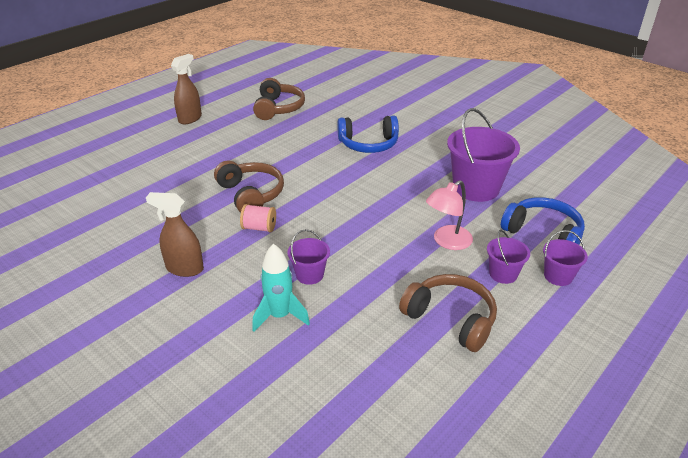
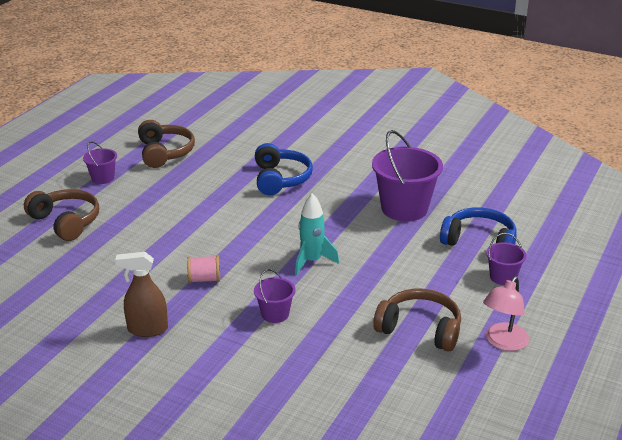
camera: 15 degrees left, 5 degrees down
(190, 118) = (69, 177): brown spray bottle -> none
(251, 194) = (179, 248): brown headphones -> brown headphones (66, 222)
(280, 316) = (263, 354): turquoise rocket -> turquoise rocket (312, 261)
(368, 144) = (280, 179): blue headphones -> blue headphones turned 75 degrees counterclockwise
(447, 242) = (394, 263): pink lamp -> pink lamp (503, 342)
(503, 274) = (454, 283): purple bucket -> purple bucket (103, 178)

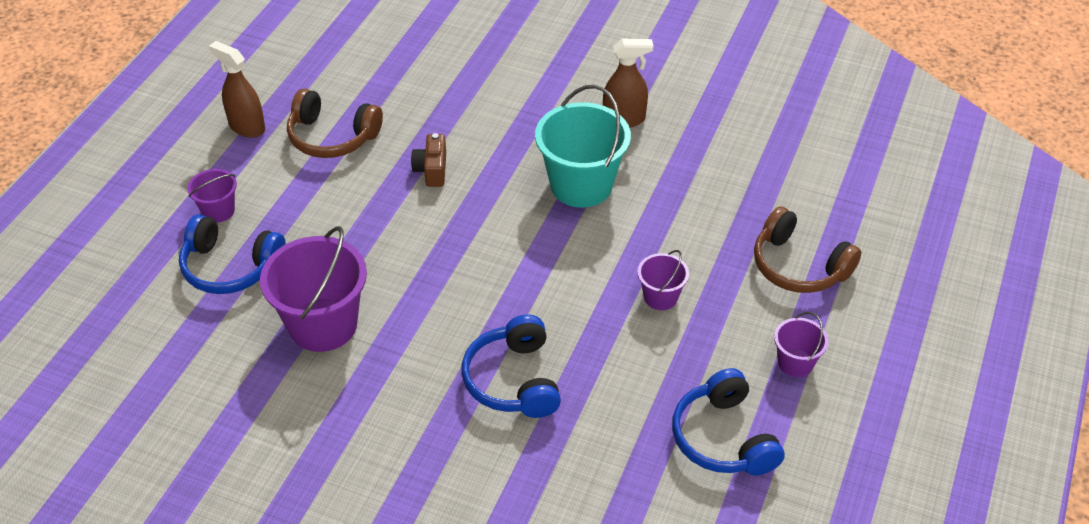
camera: 175 degrees right, 15 degrees up
(164, 152) = (723, 438): brown headphones -> blue headphones
(204, 279) = (581, 185): pink spool -> turquoise bucket
(275, 314) = (490, 145): purple bucket -> purple bucket (660, 297)
(312, 261) = (454, 220): turquoise rocket -> none
(328, 297) = (432, 170): none -> brown camera
(503, 342) = (246, 127): pink lamp -> brown spray bottle

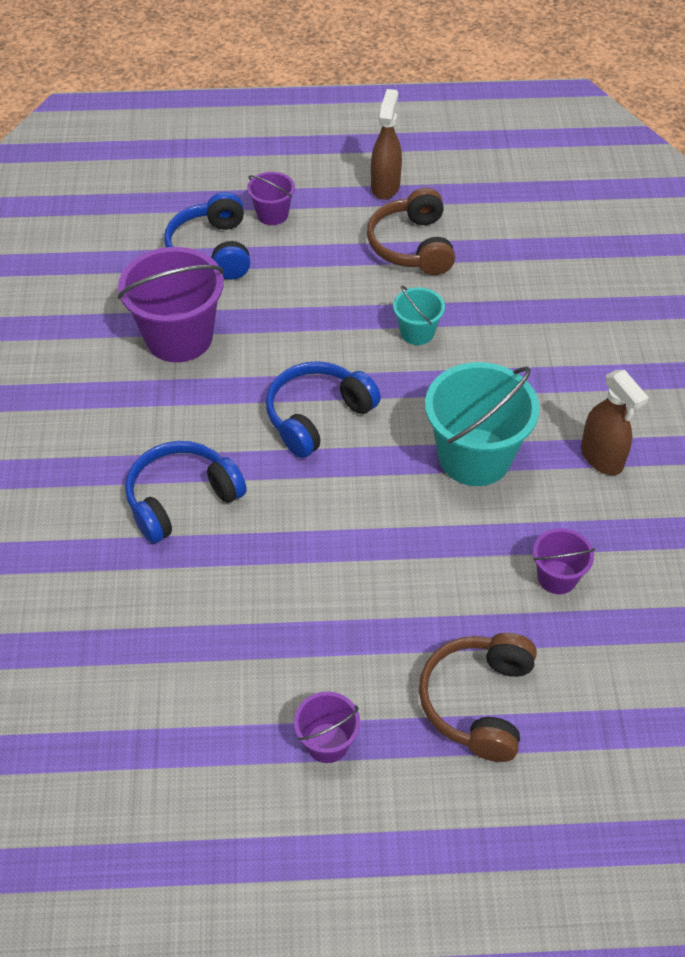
camera: 65 degrees right, 5 degrees up
(432, 170) = (417, 332): brown camera -> turquoise bucket
(660, 297) = (355, 582): purple bucket -> purple bucket (557, 577)
(723, 438) = (189, 704): blue headphones -> blue headphones (317, 416)

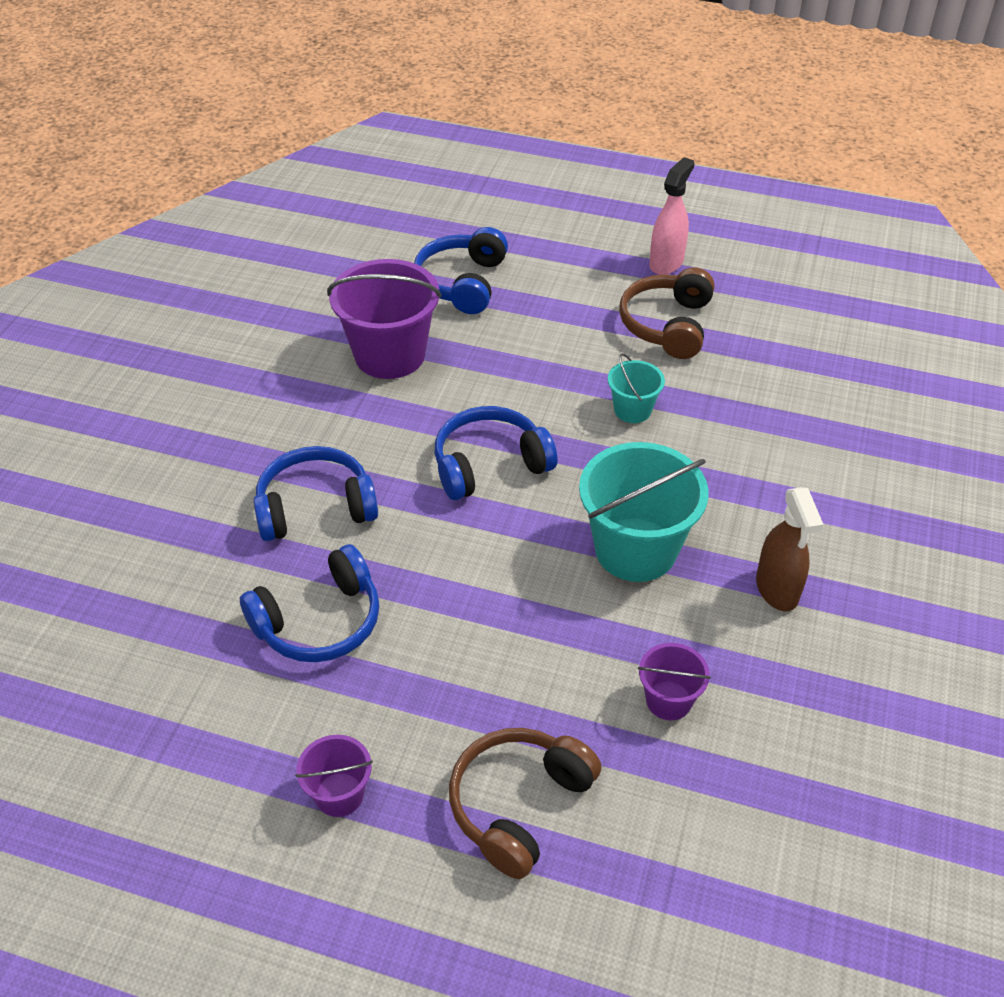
camera: 20 degrees right, 5 degrees down
(236, 600) = (319, 621): none -> blue headphones
(272, 214) = (538, 263): purple bucket -> none
(385, 186) = (666, 262): brown spray bottle -> pink spray bottle

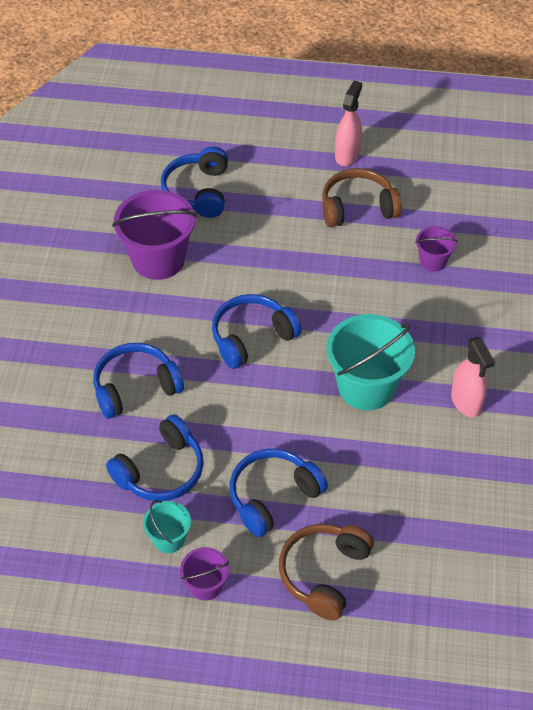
camera: 10 degrees left, 5 degrees up
(469, 681) = (273, 497): none -> blue headphones
(632, 410) = (344, 280): turquoise bucket -> turquoise bucket (169, 539)
(668, 325) = (357, 208): brown headphones -> brown headphones turned 75 degrees clockwise
(668, 700) = (407, 490): purple bucket -> purple bucket (433, 261)
(777, 589) = (466, 402): brown spray bottle -> pink spray bottle

